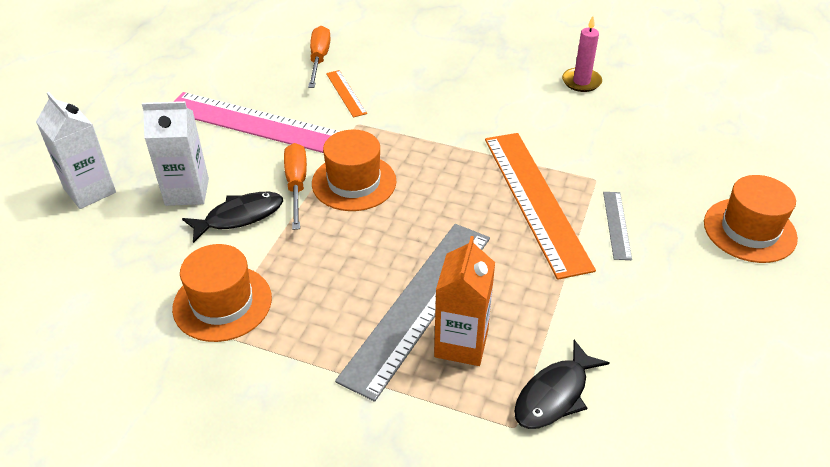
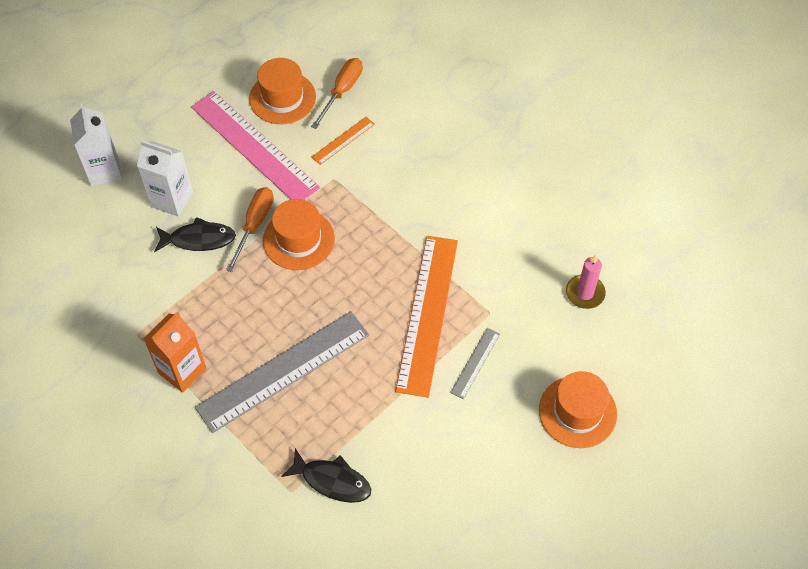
camera: 25 degrees right, 15 degrees up
(222, 303) = (152, 312): orange hat -> orange hat (282, 98)
(346, 93) = (343, 140): orange ruler -> orange ruler turned 45 degrees clockwise
(461, 343) = (294, 415): orange carton -> orange carton (182, 371)
(554, 394) = (332, 481): black fish -> black fish turned 135 degrees counterclockwise
(581, 82) = (552, 203): pink candle -> pink candle (585, 293)

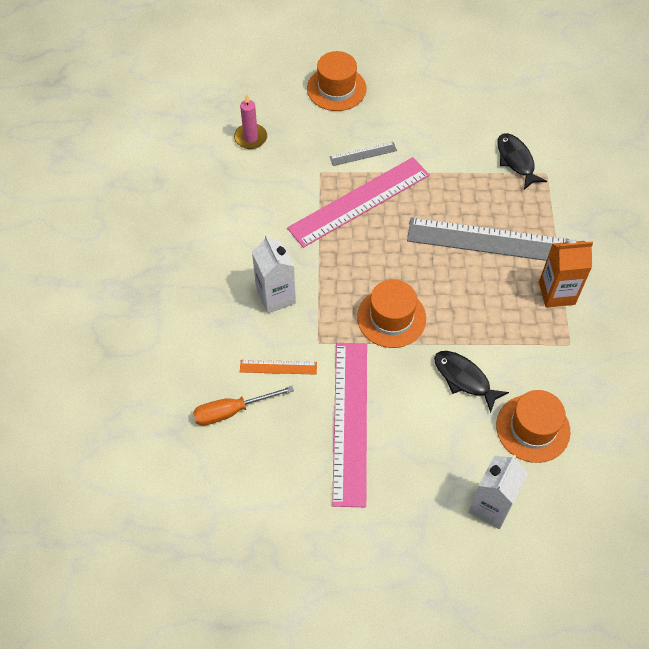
camera: 135 degrees left, 0 degrees up
(172, 200) = (456, 430): white carton -> white carton (276, 296)
(254, 225) = (412, 355): orange screwdriver -> none
(282, 98) = (283, 448): orange hat -> orange hat (533, 428)
(428, 314) = (359, 201): orange ruler -> pink ruler

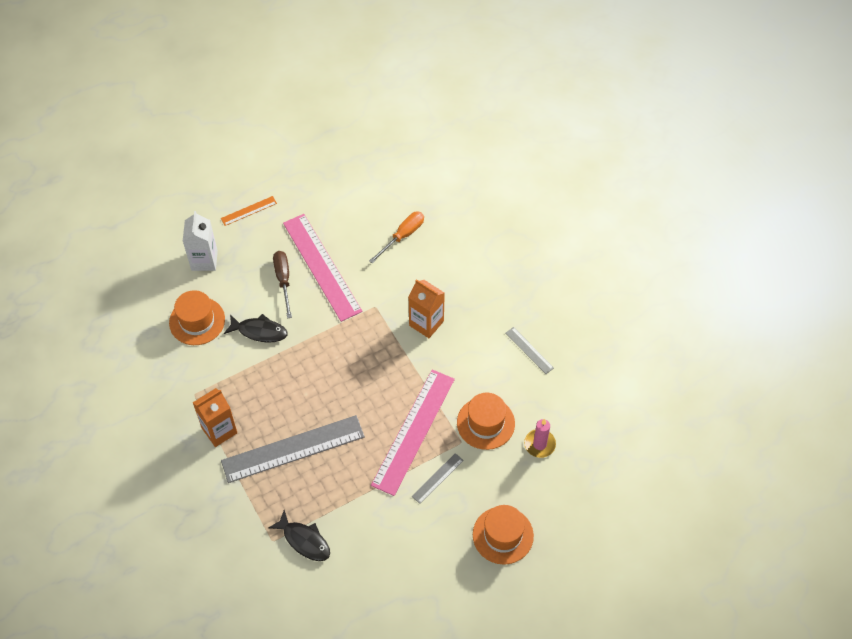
camera: 150 degrees right, 0 degrees up
(193, 219) = (529, 350): none -> grey ruler
(276, 296) = (426, 323): white carton -> orange carton
(278, 367) = (391, 277): orange ruler -> orange ruler (248, 211)
(391, 318) = (334, 349): orange hat -> orange hat (485, 423)
(405, 427) = (283, 280): none -> brown screwdriver

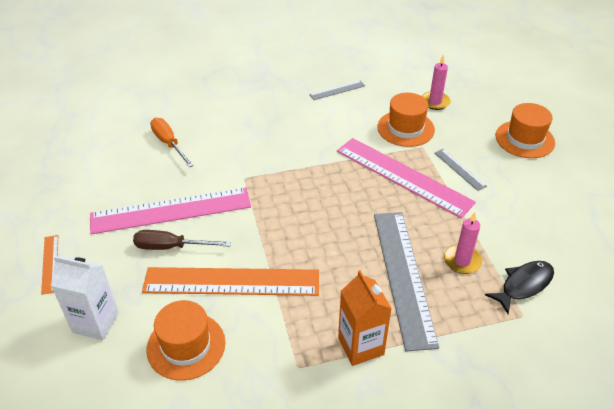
camera: 75 degrees left, 15 degrees down
(259, 331) = (231, 281): black fish -> orange ruler
(320, 491) = (462, 261): none -> pink candle
(426, 323) = (281, 146): orange carton -> none

